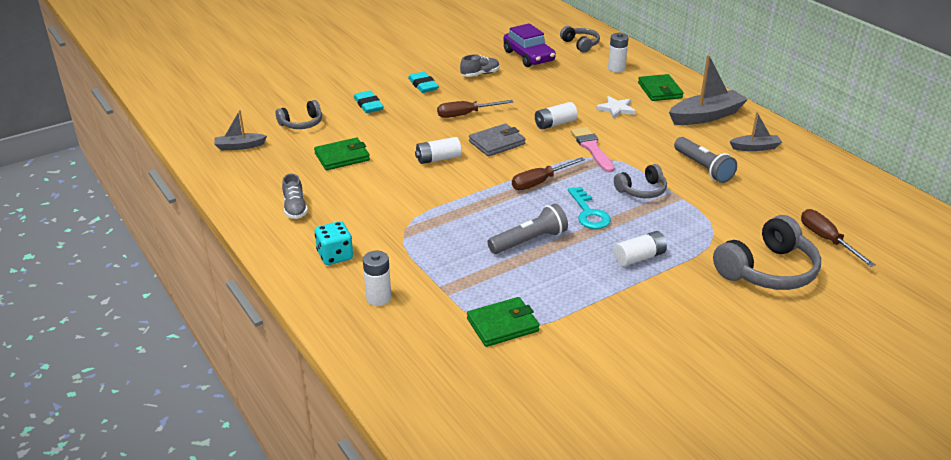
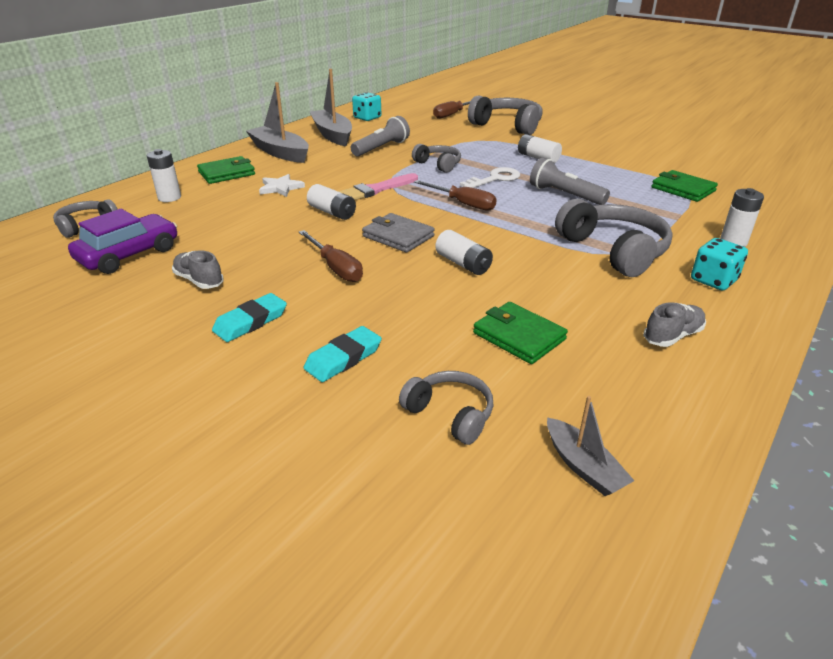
camera: 110 degrees left, 0 degrees up
(410, 227) = (613, 251): none -> grey headphones
(589, 213) = (495, 179): turquoise key -> white key
(755, 147) = (332, 135): grey boat -> grey boat, size x1.78
(817, 176) = (367, 118): none -> turquoise dice

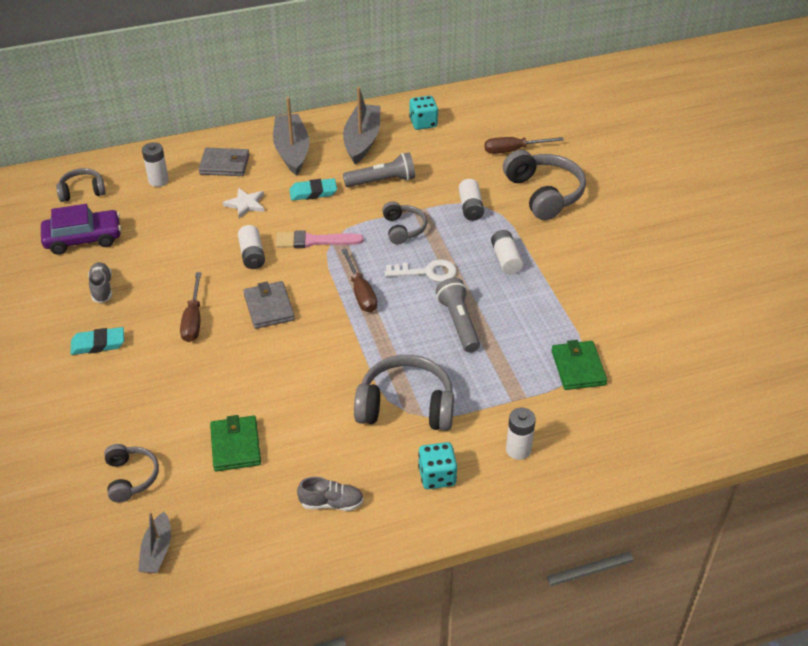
camera: 35 degrees right, 10 degrees up
(227, 173) = (224, 165): green wallet -> grey wallet
(343, 358) = (119, 404): turquoise eraser -> turquoise eraser (313, 192)
(463, 264) = (280, 361): white battery -> white battery (470, 207)
(613, 251) = (406, 406): grey headphones -> grey headphones turned 90 degrees counterclockwise

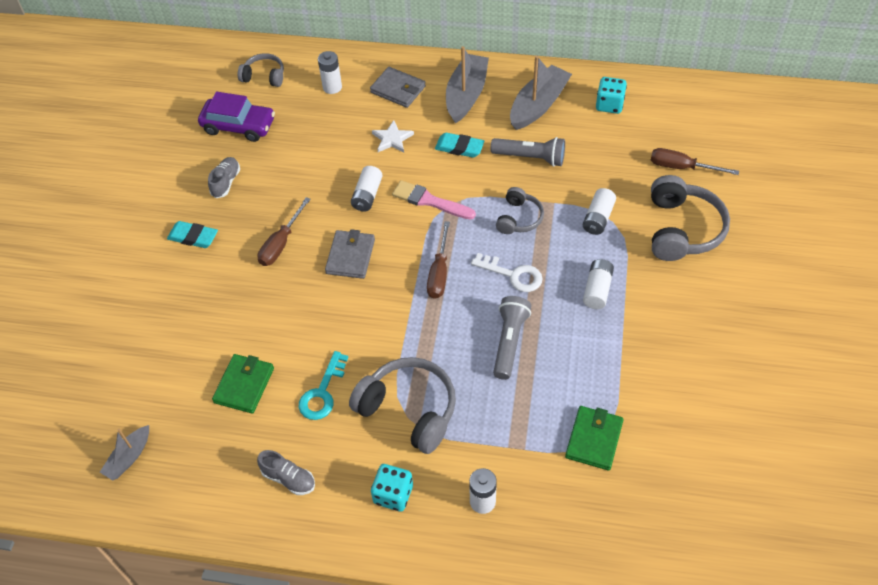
camera: 30 degrees right, 10 degrees up
(131, 477) = (147, 378): grey headphones -> none
(316, 423) = (322, 392): none -> turquoise key

